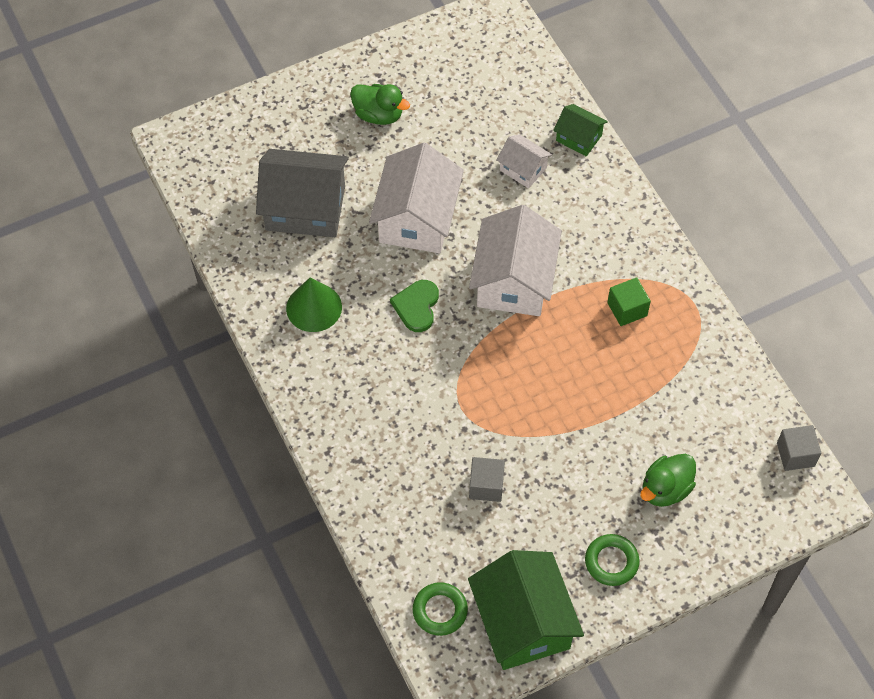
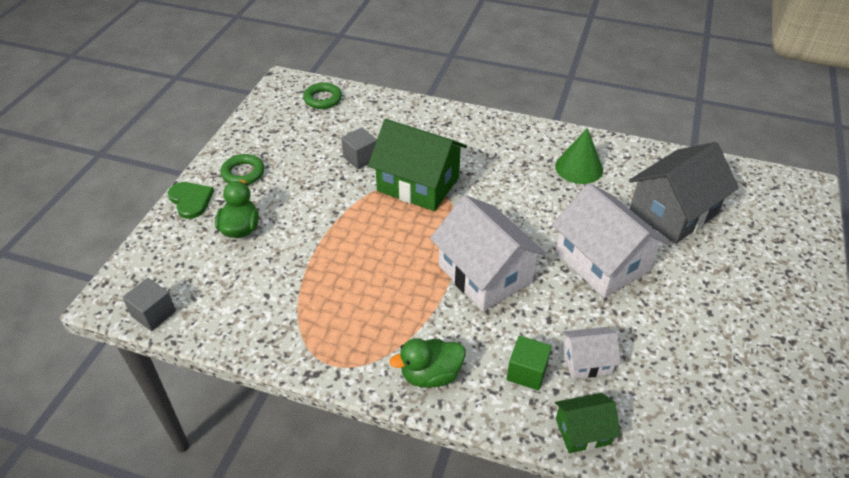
camera: 135 degrees right, 15 degrees down
(378, 115) = (739, 310): green duck -> green duck (430, 375)
(417, 306) = (523, 212): green heart -> green heart (191, 200)
(523, 622) = (271, 120): green house -> green house (418, 184)
(627, 309) = (381, 318): green cube -> green cube (527, 372)

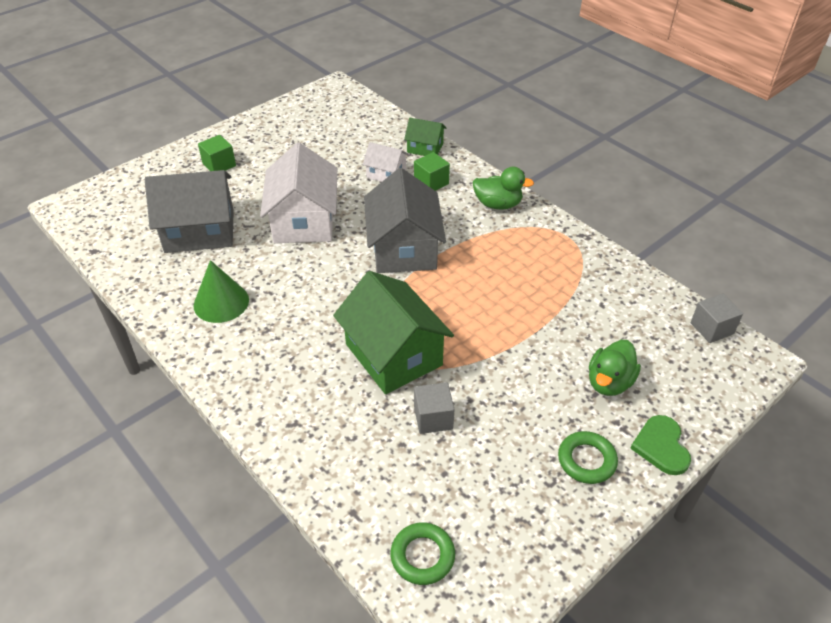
camera: 150 degrees left, 0 degrees up
(485, 274) = (404, 248): white house -> grey house
(760, 288) = (219, 165): none -> green cube

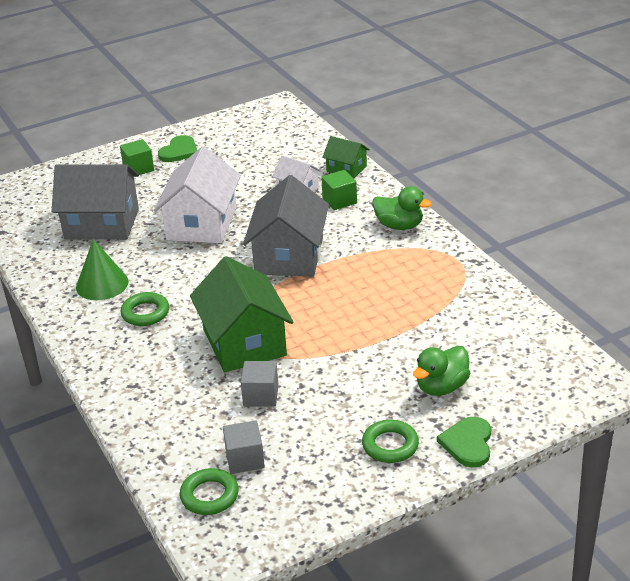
camera: 15 degrees right, 10 degrees down
(254, 142) = (179, 151): none -> green heart
(278, 332) = (145, 313): none -> green ring
(711, 328) = (569, 354): grey cube -> grey cube (245, 459)

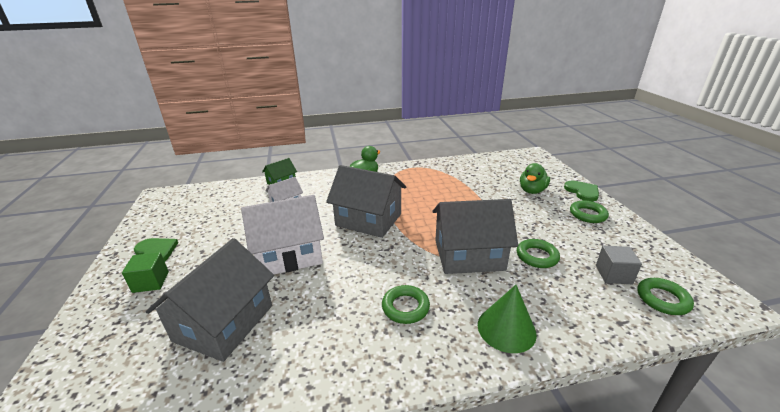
camera: 75 degrees left, 5 degrees down
(102, 284) = (338, 335): green cone -> green cone (506, 329)
(202, 224) = (289, 254): white house -> white house turned 45 degrees counterclockwise
(244, 342) = (469, 255): green house -> grey house
(261, 396) = (537, 256): grey cube -> green ring
(339, 201) = (317, 191): green cube -> none
(441, 387) = (532, 191): green duck -> green duck turned 60 degrees clockwise
(468, 443) = (582, 192): green heart -> green heart turned 135 degrees counterclockwise

